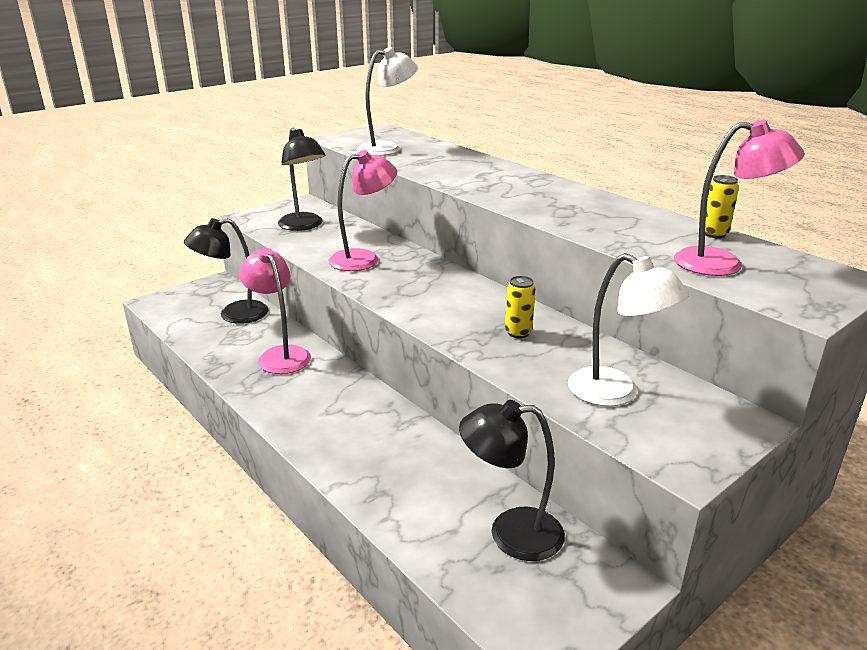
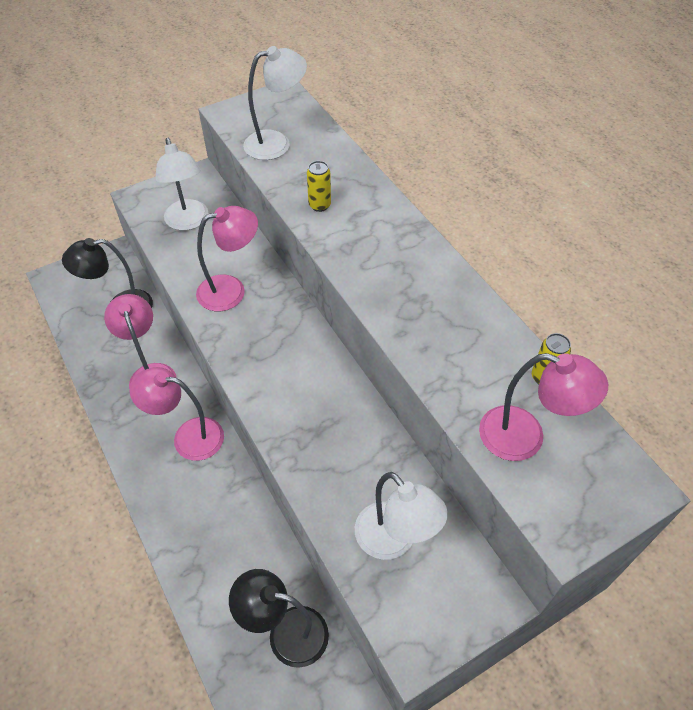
camera: 10 degrees right, 25 degrees up
(304, 226) = (188, 222): black lamp -> white lamp
(337, 394) = (188, 437): none -> pink lamp
(518, 332) = (338, 436): yellow can -> yellow can (319, 205)

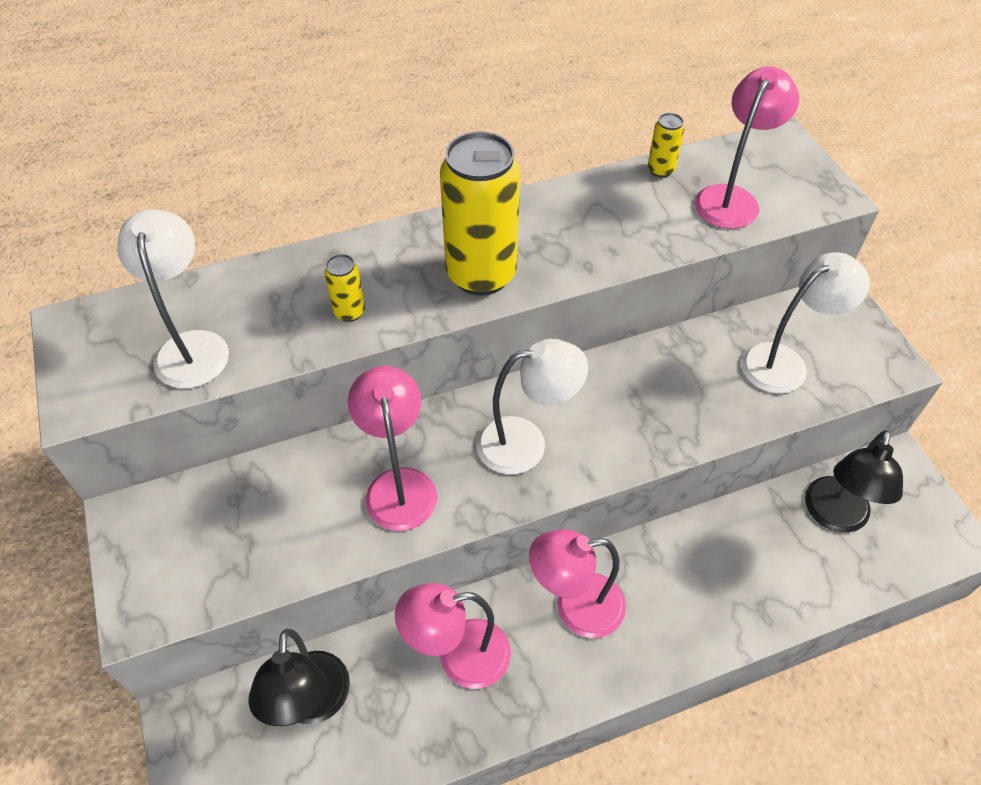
camera: 80 degrees left, 0 degrees up
(188, 222) = (234, 535): white lamp -> white lamp (526, 443)
(188, 437) = (575, 607): pink lamp -> pink lamp turned 60 degrees clockwise
(373, 268) = (481, 275): none -> yellow can

